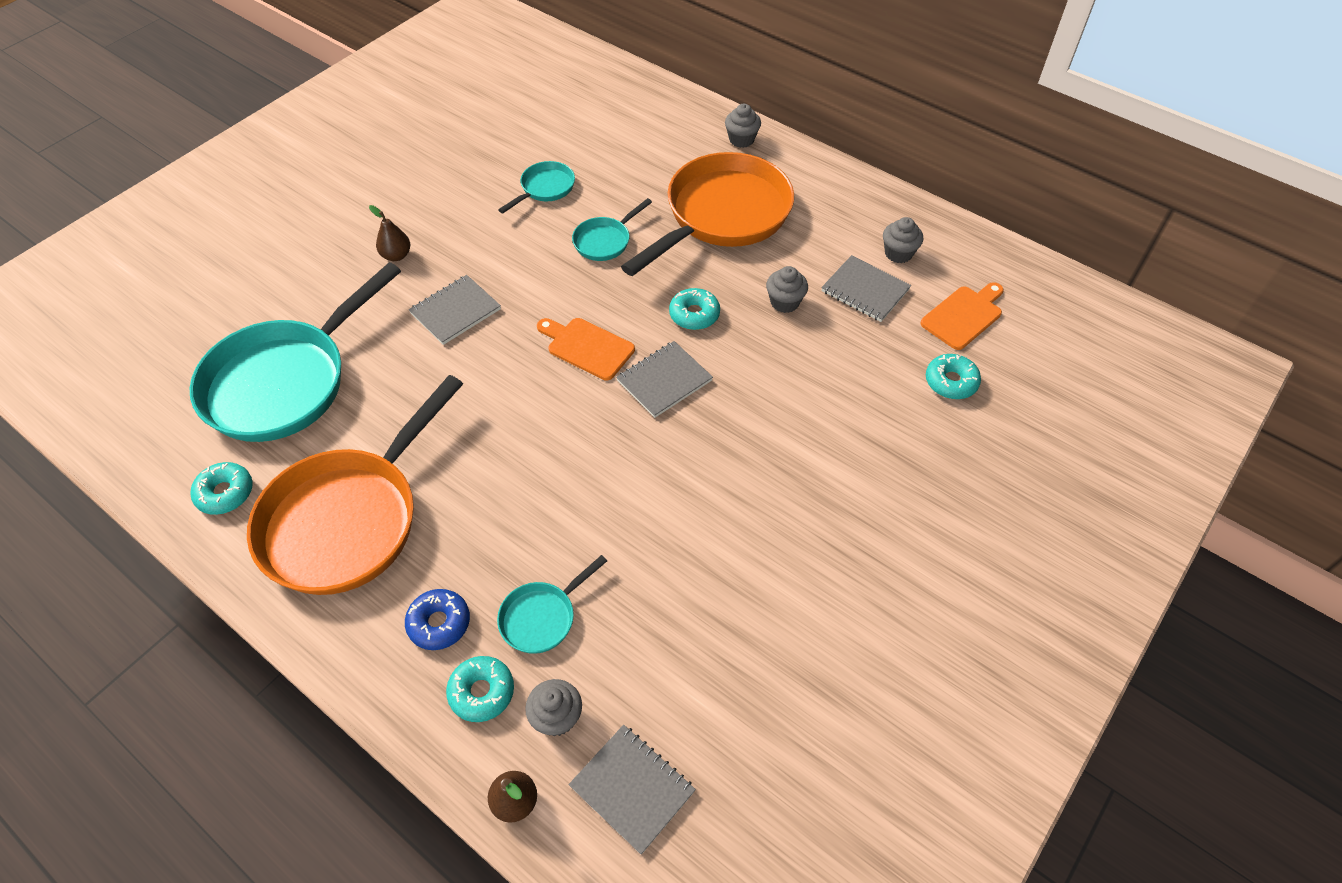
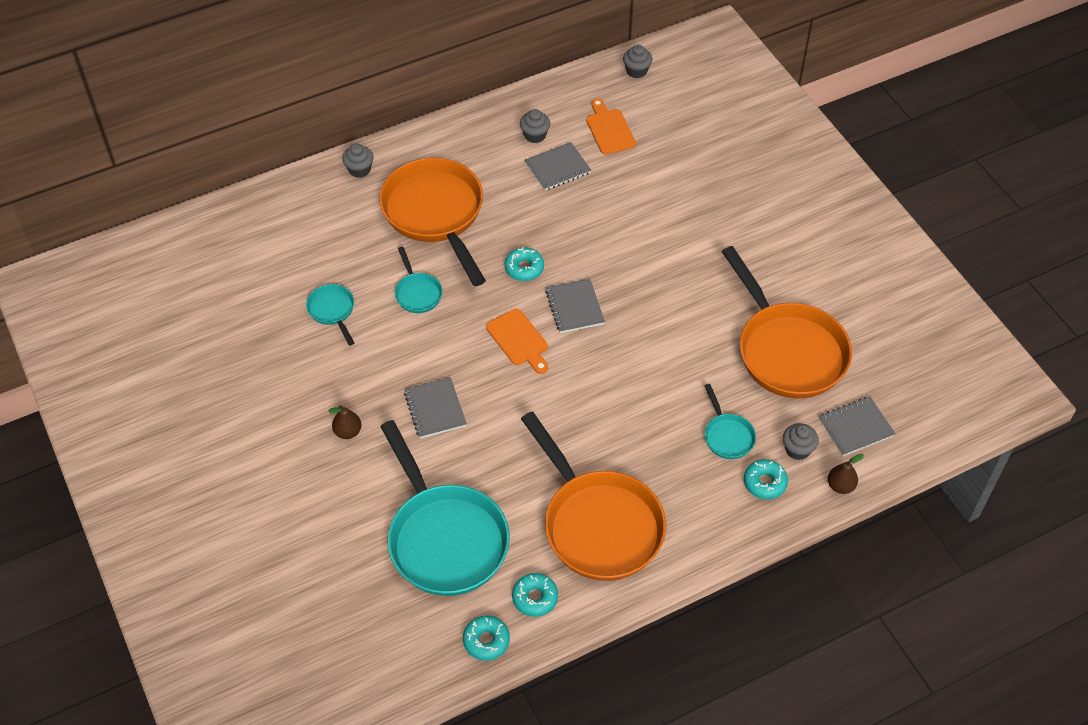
camera: 65 degrees left, 0 degrees up
(439, 623) = (706, 492): blue donut -> none
(587, 347) = (519, 340): orange cutting board -> orange cutting board turned 90 degrees counterclockwise
(726, 644) = (787, 350): none -> orange pan
(784, 302) = (542, 214): grey cupcake -> grey cupcake (636, 71)
(951, 382) = (658, 162): turquoise donut -> turquoise donut (486, 641)

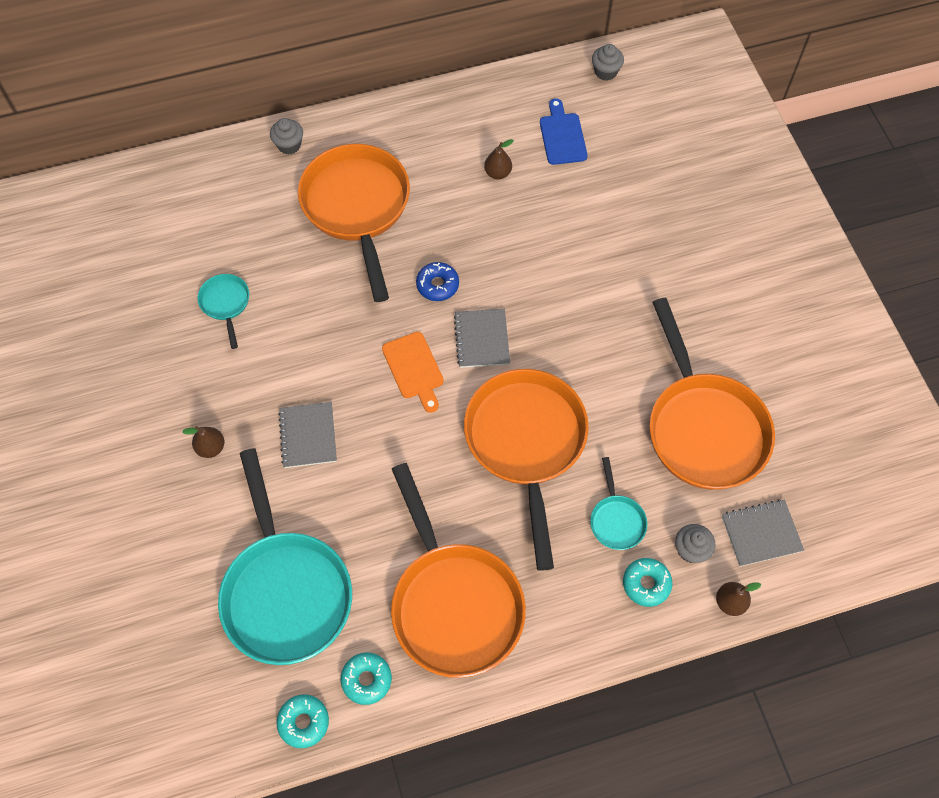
camera: 10 degrees right, 10 degrees up
(417, 293) = (319, 297): turquoise pan -> none
(524, 268) = (437, 285): turquoise donut -> blue donut
(535, 135) = (481, 132): grey cupcake -> none
(557, 168) = (498, 173): grey notebook -> brown pear
(609, 129) = (562, 136): orange cutting board -> blue cutting board
(634, 386) = (526, 443): none -> orange pan

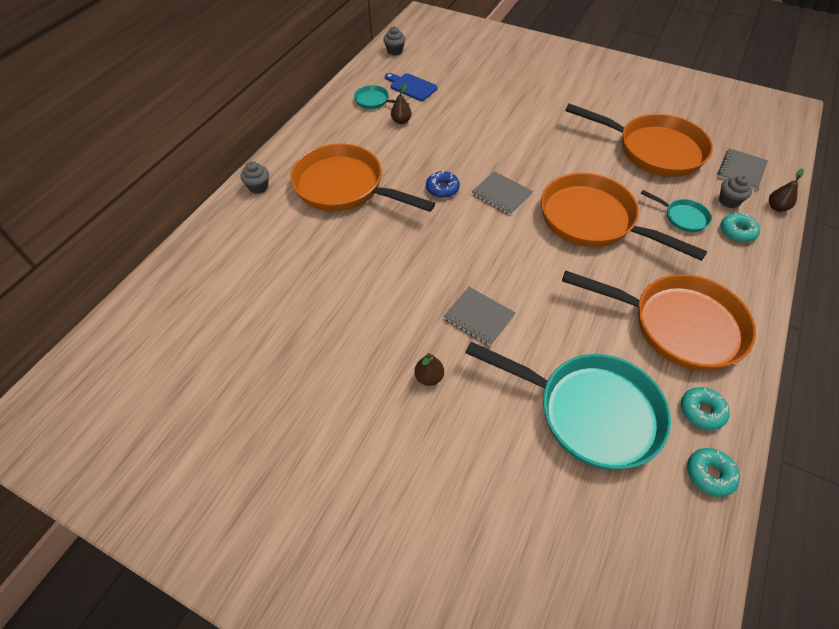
camera: 45 degrees left, 10 degrees down
(226, 304) = (328, 293): turquoise pan -> turquoise pan (374, 101)
(414, 369) = (488, 235): orange cutting board -> none

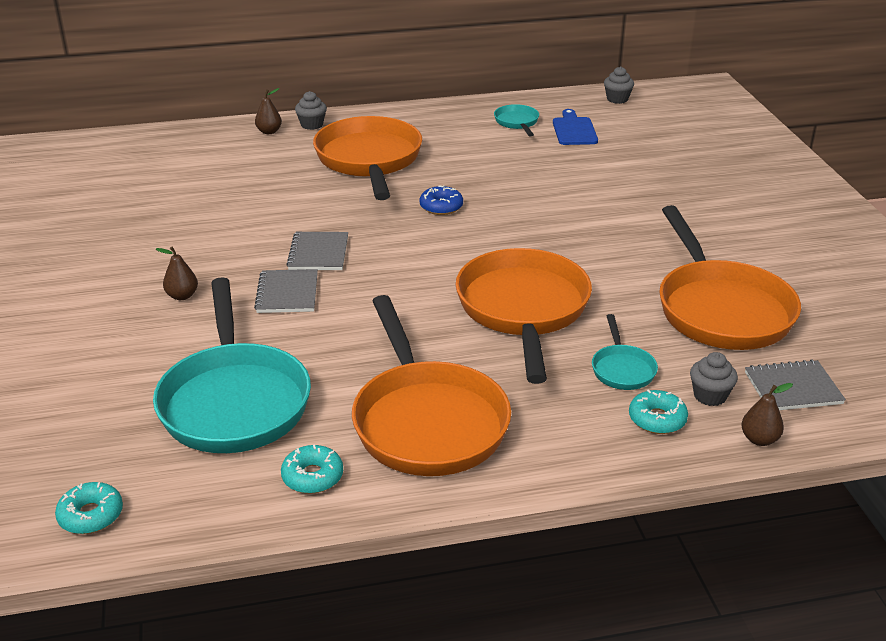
camera: 50 degrees right, 20 degrees down
(401, 121) = (509, 147): brown pear -> brown pear (269, 132)
(501, 194) = (482, 241): grey notebook -> grey notebook (318, 253)
(709, 474) = (228, 508): turquoise donut -> turquoise donut (91, 515)

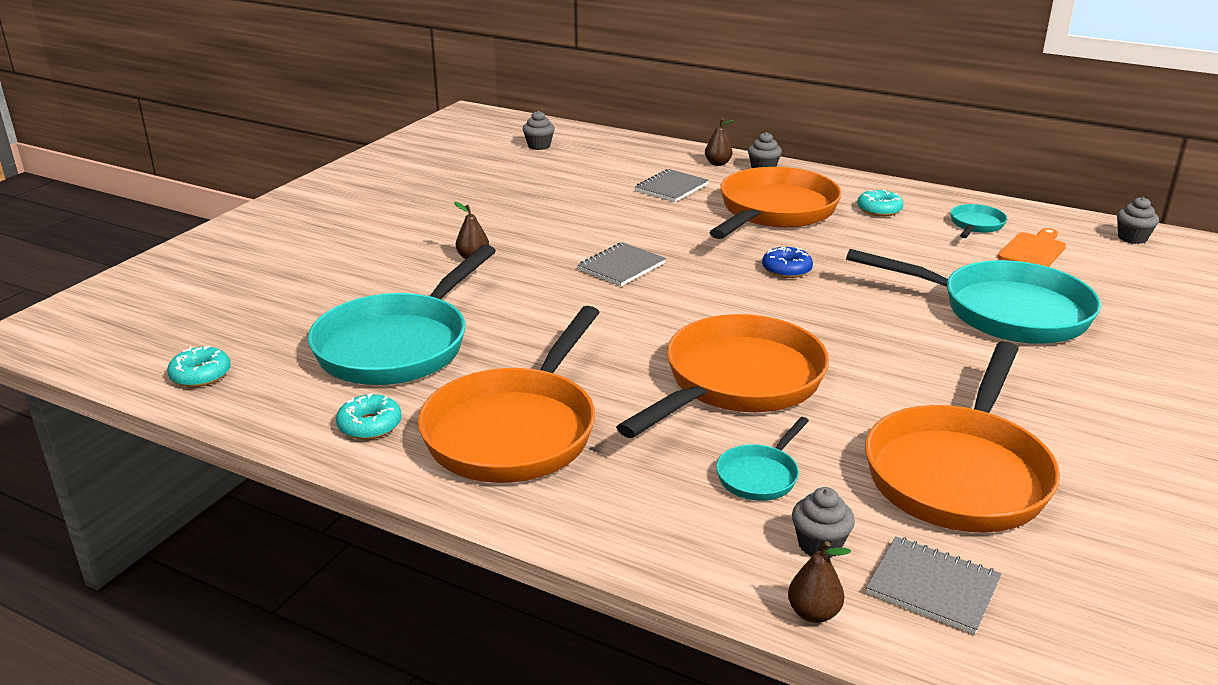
camera: 40 degrees right, 5 degrees down
(85, 166) = (539, 146): none -> grey cupcake
(287, 293) = (552, 286): grey notebook -> grey notebook (672, 188)
(574, 130) = (1033, 250): blue cutting board -> orange cutting board
(612, 184) = (1004, 312): none -> turquoise pan
(657, 419) = (728, 536): turquoise donut -> turquoise donut (879, 210)

